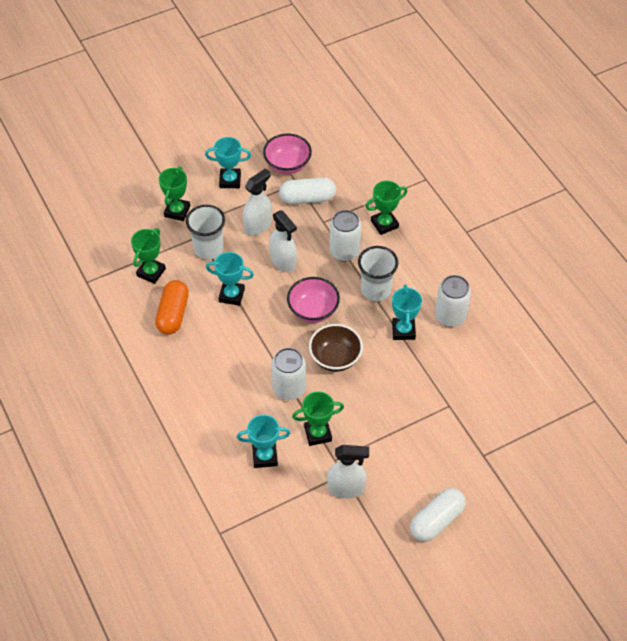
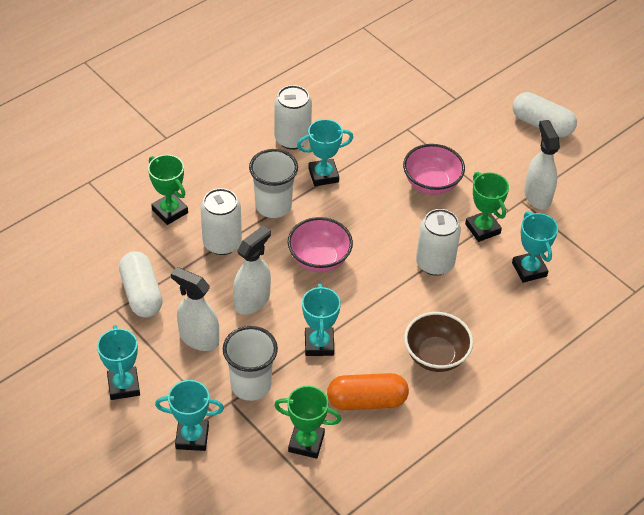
camera: 105 degrees left, 5 degrees down
(177, 211) = (192, 437): green trophy -> turquoise trophy
(287, 165) = (85, 325): pink bowl -> pink bowl (431, 183)
(335, 358) = (380, 228): brown bowl -> brown bowl (435, 356)

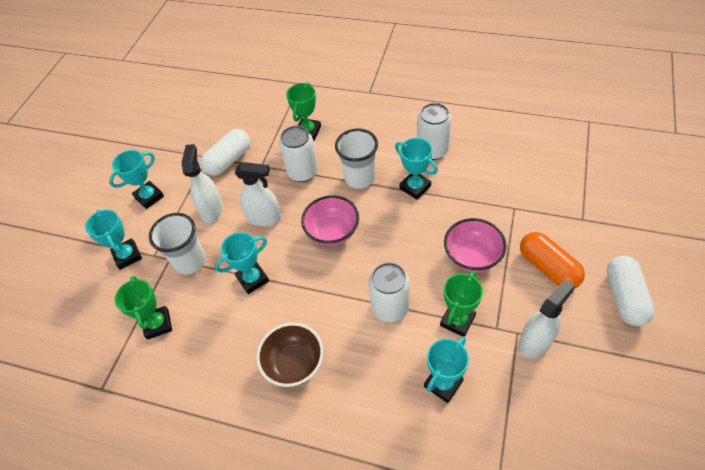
camera: 65 degrees right, 5 degrees up
(366, 401) = (219, 341): orange capsule -> orange capsule (548, 267)

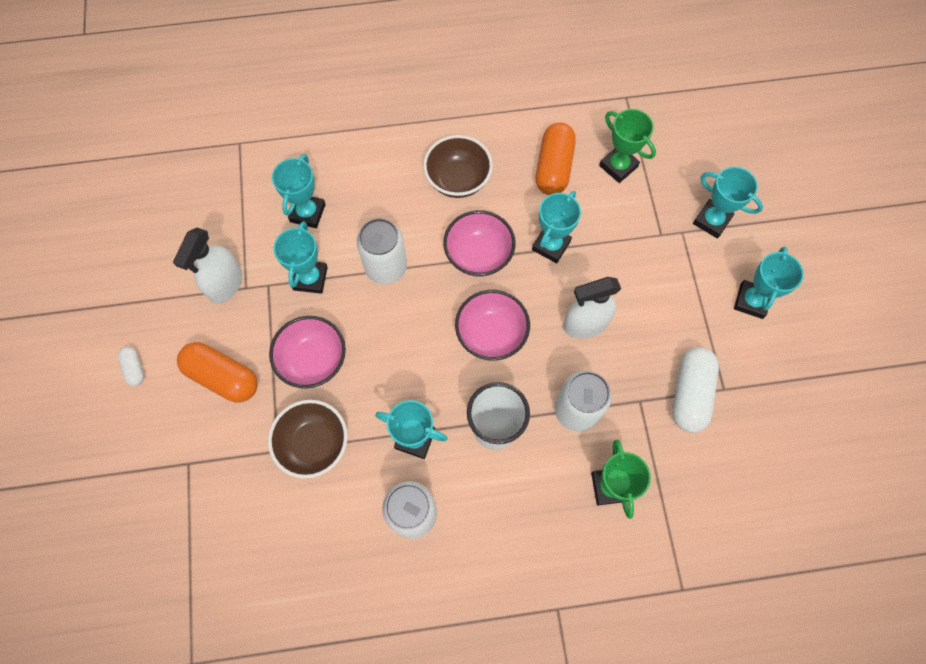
camera: 150 degrees right, 15 degrees up
(190, 261) = (635, 240): white cup -> none
(208, 343) = (553, 167): none -> orange capsule
(212, 209) = (658, 312): white spray bottle -> none
(311, 291) = (478, 255): none -> pink bowl
(457, 320) = (310, 278): green trophy -> turquoise trophy
(486, 204) = (314, 444): none -> brown bowl
(624, 297) = (135, 368): white capsule -> white capsule, size x0.49

